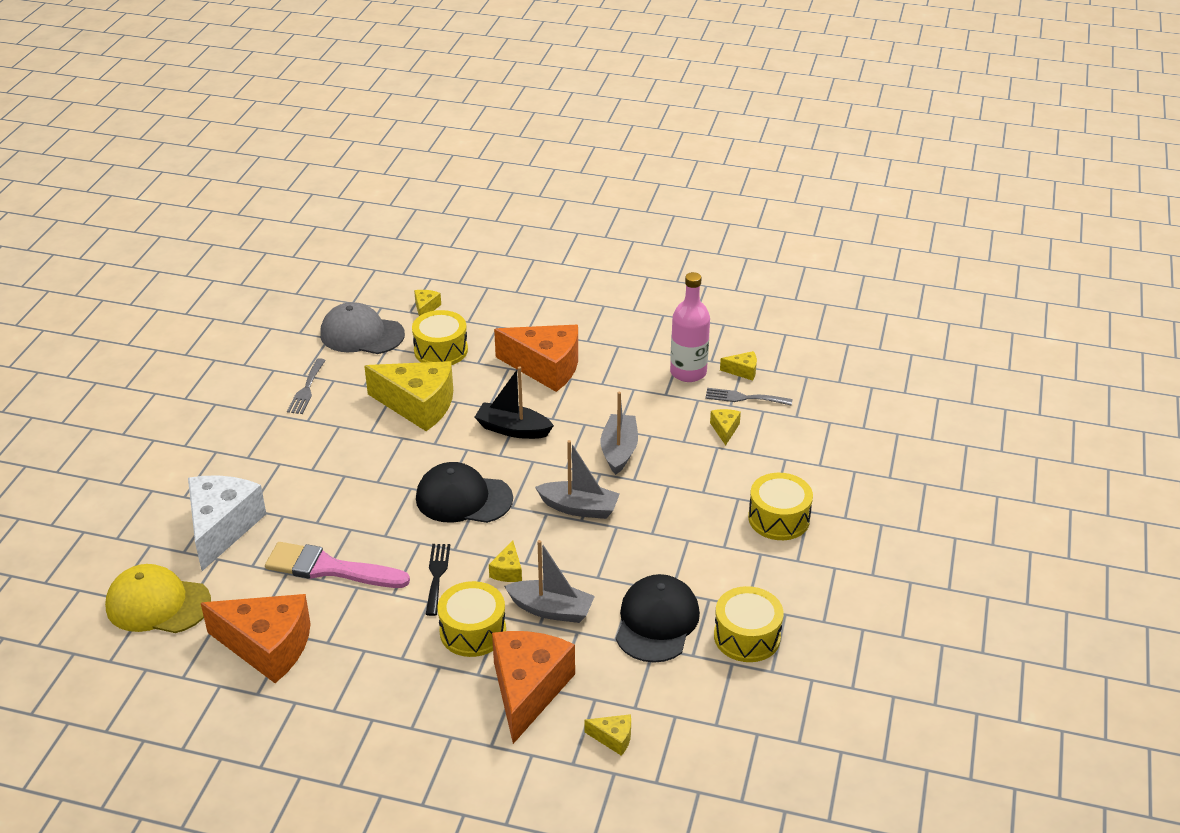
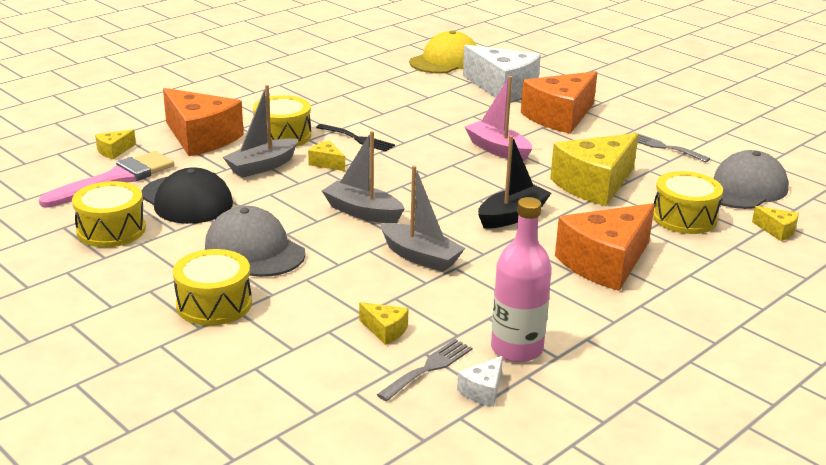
camera: 120 degrees right, 10 degrees down
(267, 646) = (362, 79): orange cheese -> orange cheese (560, 117)
(329, 568) = (414, 109): pink brush -> pink brush (115, 179)
(389, 478) = (498, 149): none -> pink boat
(463, 498) = (436, 170): black cap -> none
(579, 508) = (362, 212): grey boat -> grey boat turned 75 degrees clockwise
(692, 537) = (254, 250): none -> grey cap
(742, 371) = (483, 391): yellow cheese -> white cheese

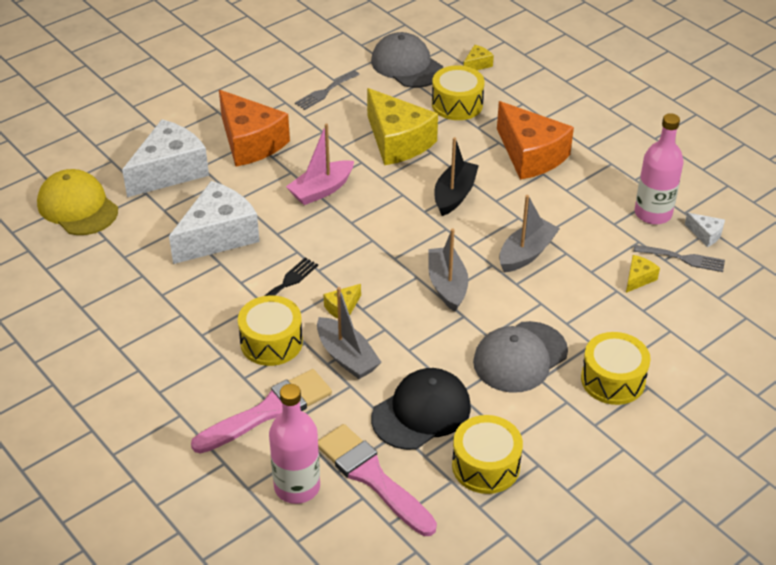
camera: 85 degrees left, 15 degrees up
(114, 151) = (297, 487): yellow cheese -> pink bottle
(201, 138) = (269, 411): orange cheese -> pink brush
(362, 212) = (447, 285): grey boat -> grey boat turned 135 degrees clockwise
(419, 110) = (218, 236): none -> white cheese
(428, 368) = (683, 258): grey fork -> grey fork turned 150 degrees clockwise
(512, 216) = (454, 195): black boat -> black boat turned 60 degrees clockwise

